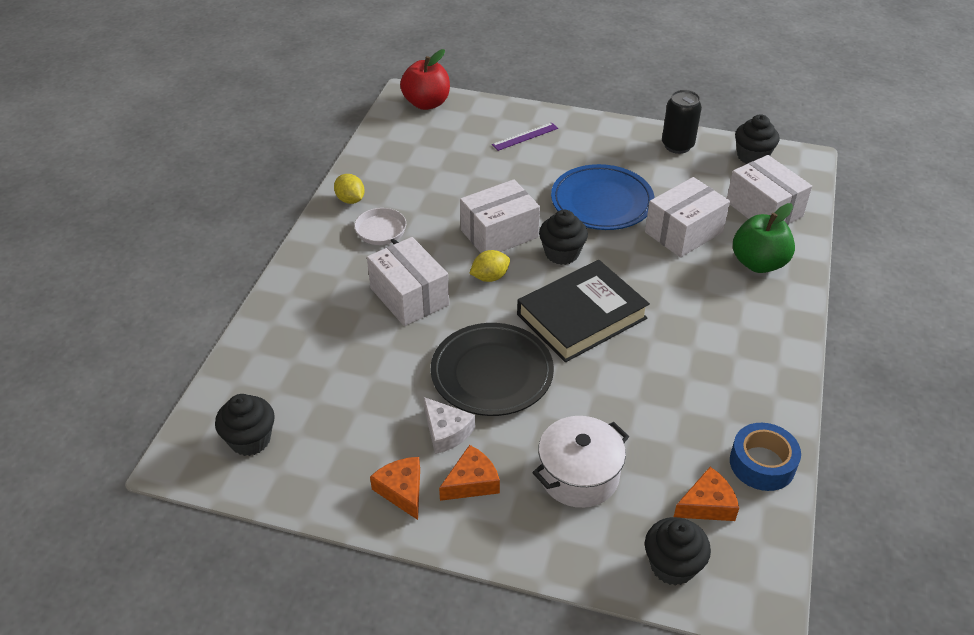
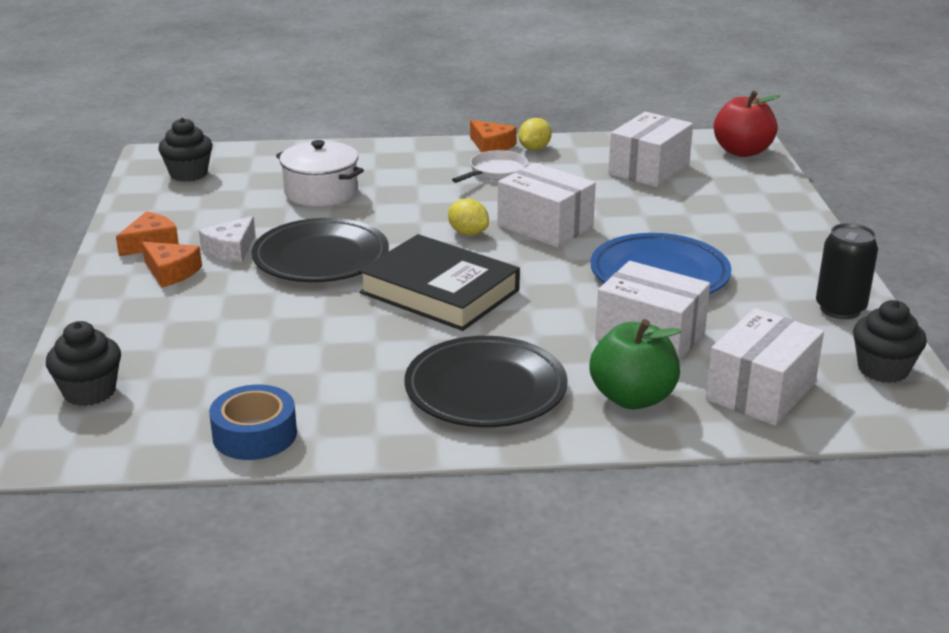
camera: 70 degrees right, 15 degrees down
(409, 296) = (409, 201): white box -> white box (649, 169)
(525, 136) = (742, 211): purple ruler -> none
(562, 253) = (540, 265): black cupcake -> none
(579, 475) = (197, 324): white pot -> white pot (321, 192)
(707, 504) = (179, 404): orange cheese -> orange cheese (491, 146)
(731, 327) = (485, 390): none -> black plate

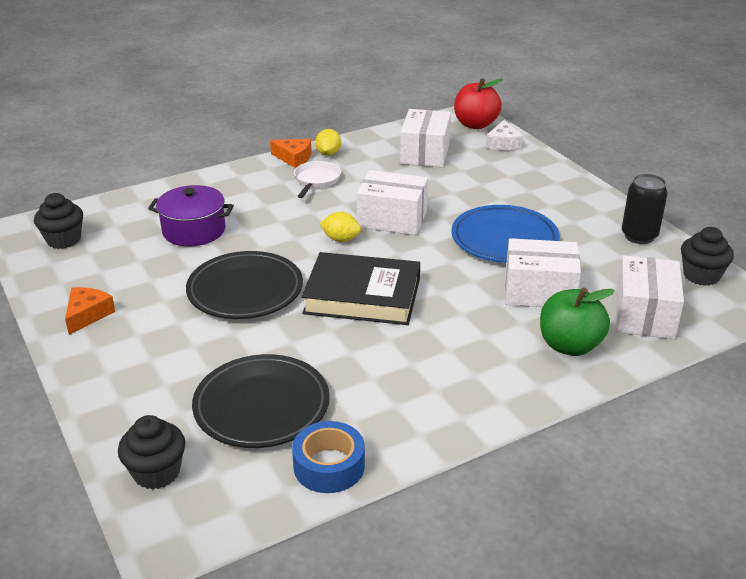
camera: 25 degrees left, 5 degrees up
(171, 272) = (129, 338): orange cheese -> none
(231, 250) = (163, 303): white cheese -> white cheese (503, 144)
(321, 192) = (194, 230): white pot -> purple pot
(485, 390) = (466, 370): black plate -> black plate (261, 406)

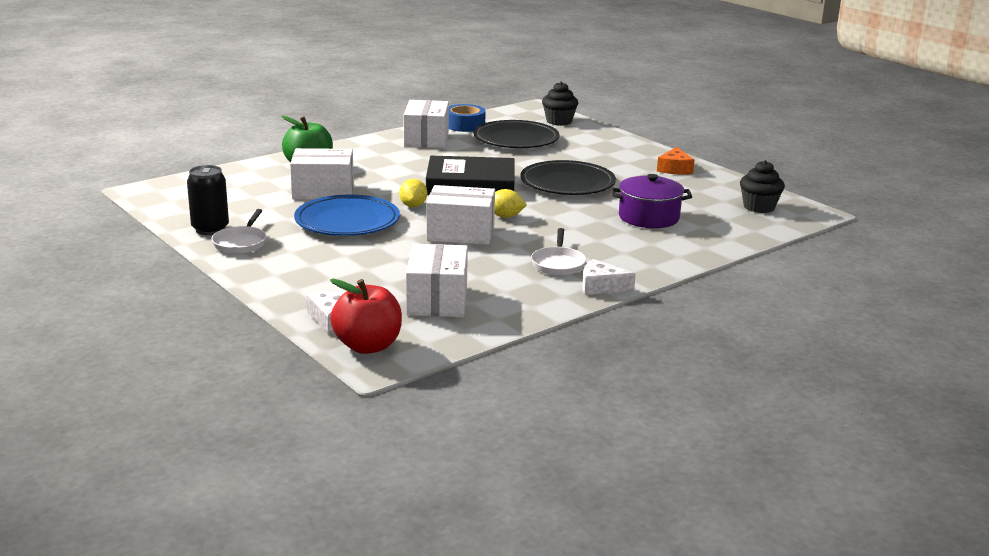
camera: 170 degrees right, 10 degrees down
(294, 158) = (601, 287): orange cheese -> white cheese
(328, 154) = (561, 294): yellow lemon -> yellow lemon (413, 206)
(600, 217) = (241, 243): none -> white pan
(644, 315) = (242, 182): white box -> white box (426, 139)
(701, 275) = (173, 205): black cupcake -> none

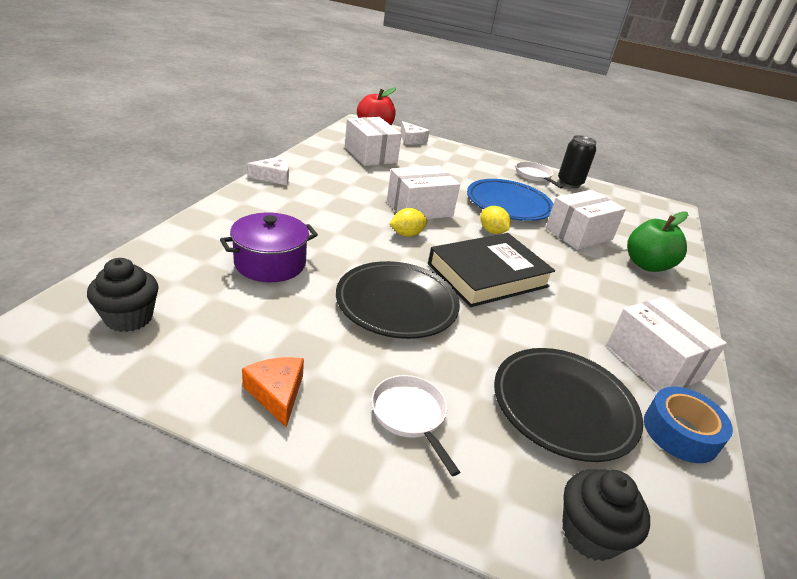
camera: 145 degrees right, 10 degrees up
(558, 264) = (319, 191): white pan -> white pan (410, 416)

